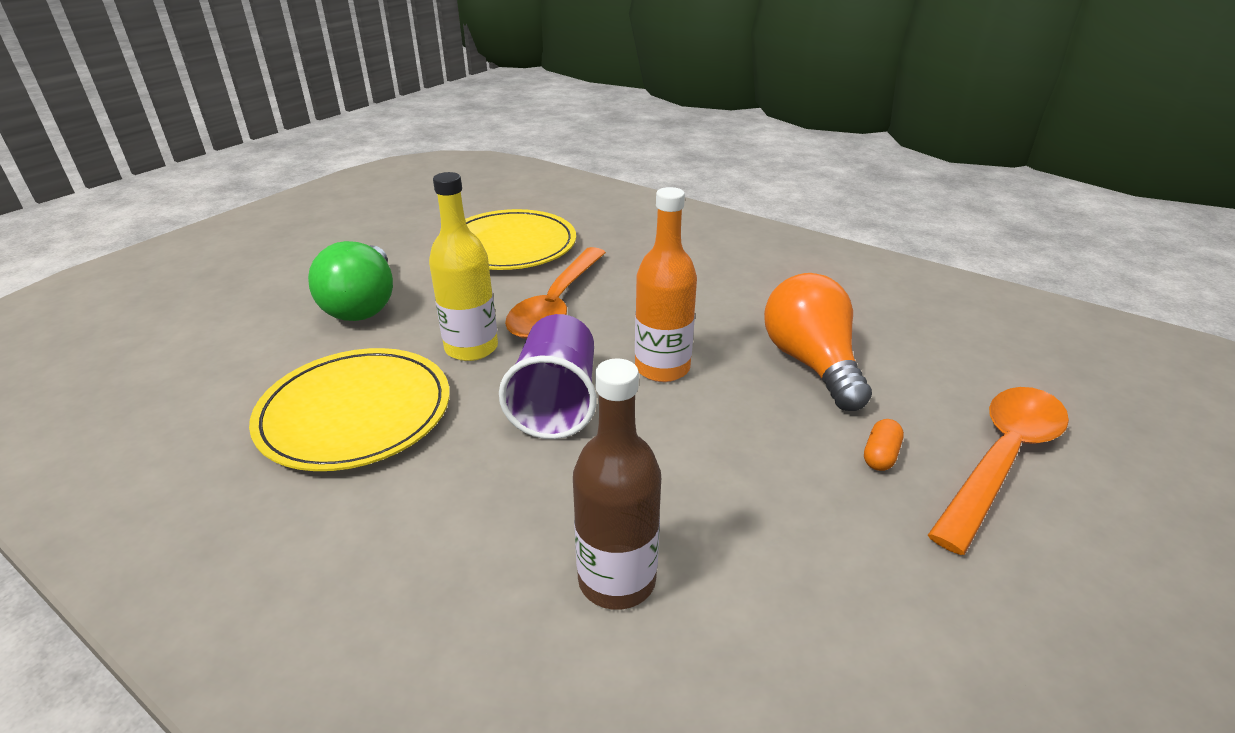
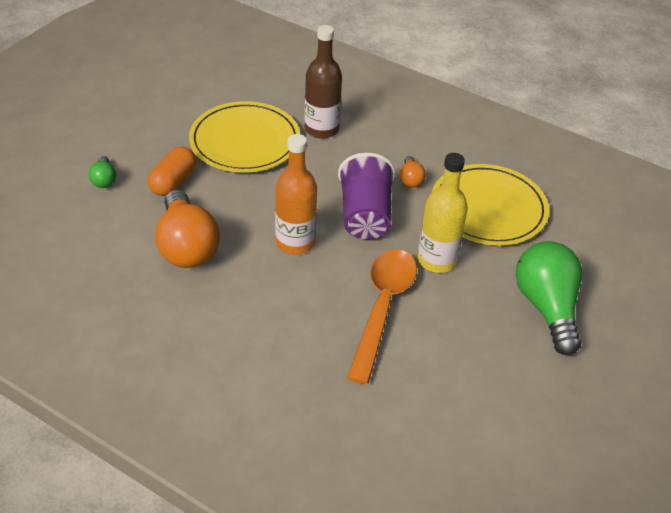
camera: 175 degrees right, 10 degrees up
(462, 462) = (410, 179): none -> orange light bulb
(510, 245) = (451, 402): yellow plate -> yellow plate (245, 141)
(880, 455) = (173, 182): orange capsule -> orange capsule, size x1.69
(1002, 459) = (104, 179): orange spoon -> green light bulb

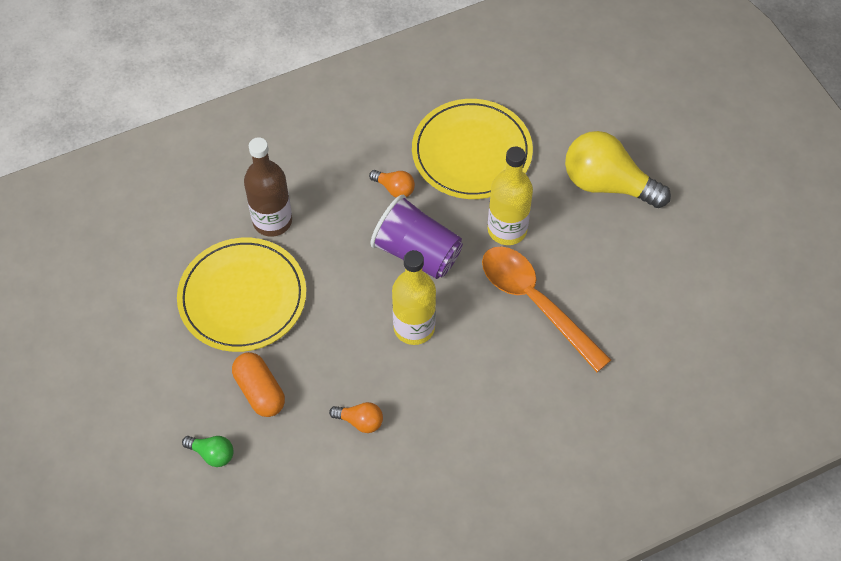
camera: 55 degrees left, 15 degrees up
(186, 246) = (360, 421): orange light bulb -> orange light bulb, size x0.46
(295, 242) = (414, 327): orange bottle -> yellow bottle
(547, 308) = (607, 184): green light bulb -> yellow light bulb

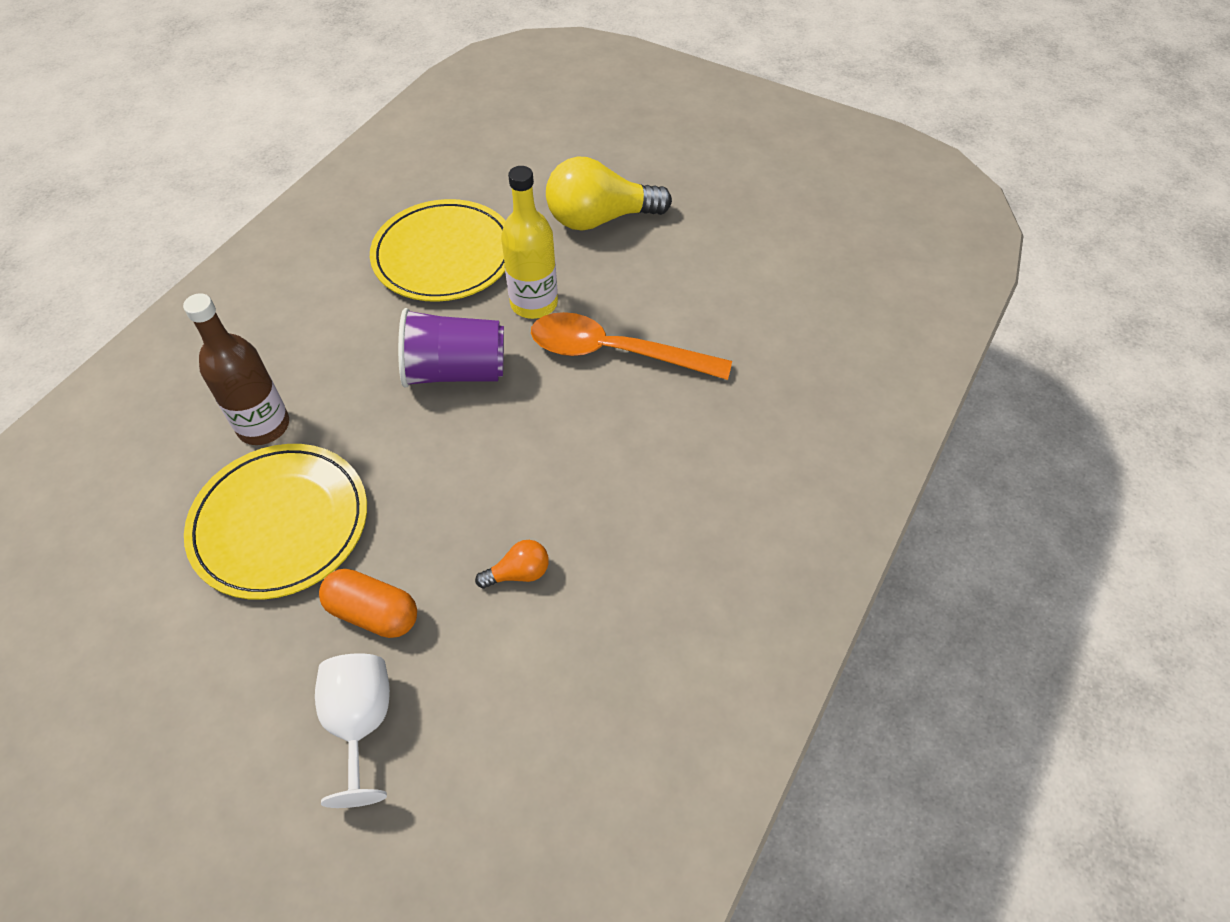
camera: 35 degrees left, 5 degrees down
(212, 454) = (361, 723): green light bulb -> white goblet
(394, 189) = (385, 326): orange light bulb -> none
(414, 327) = (507, 444): yellow bottle -> none

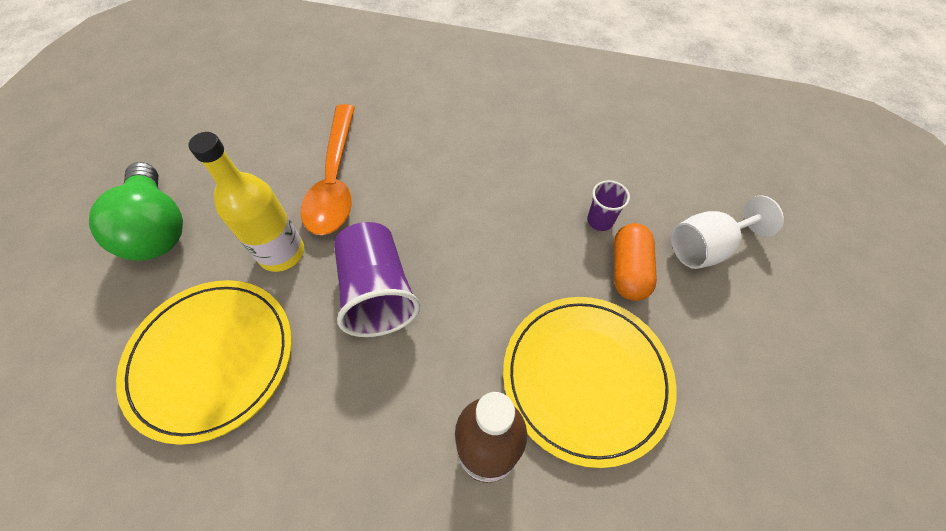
camera: 105 degrees left, 5 degrees up
(453, 608) = (600, 221): none -> purple cup
(518, 573) = (557, 191): orange light bulb -> none
(600, 219) = (158, 228): yellow light bulb -> green light bulb

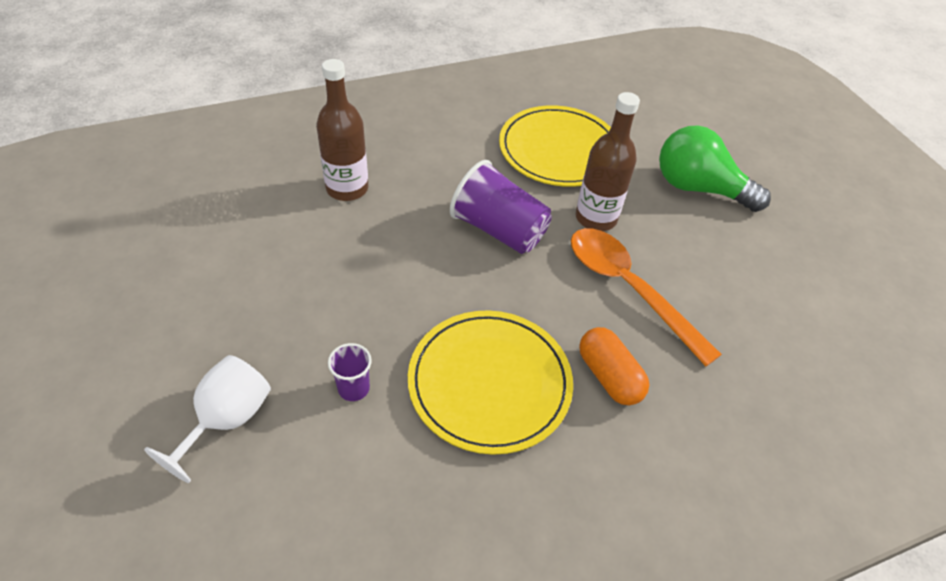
camera: 140 degrees right, 10 degrees down
(282, 253) = (596, 218): yellow bottle -> brown bottle
(586, 378) = (301, 254): yellow plate -> yellow plate (489, 383)
(628, 270) = (301, 352): orange capsule -> orange capsule (609, 376)

